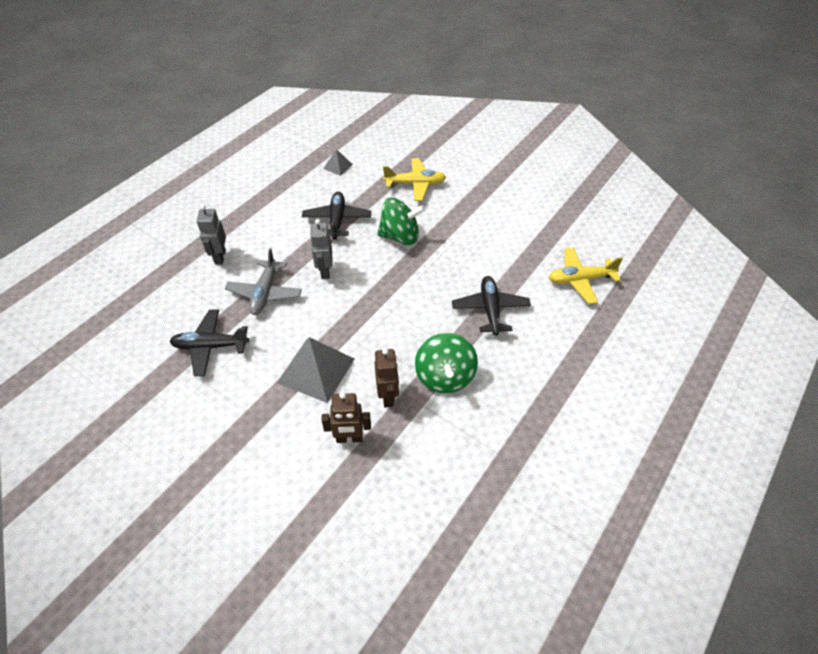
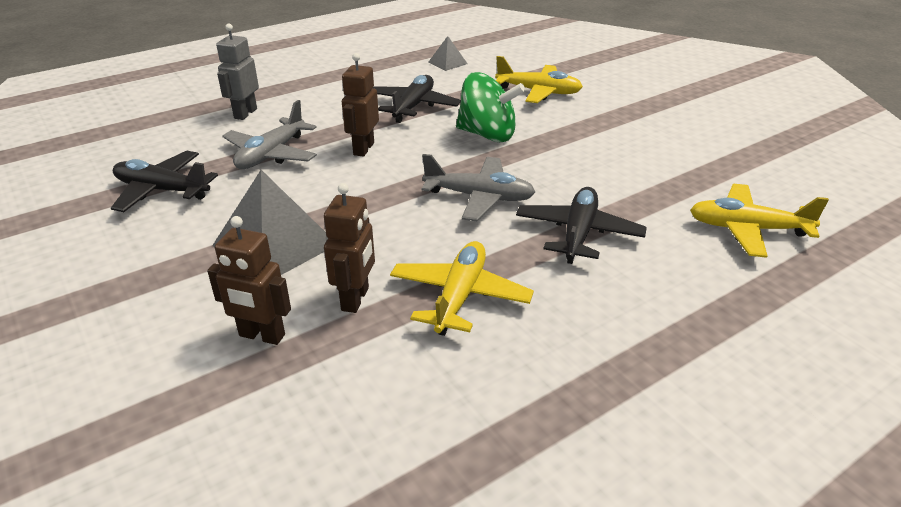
camera: 20 degrees right, 15 degrees down
(325, 271) = (363, 149): grey robot -> brown robot
(420, 295) = (479, 197): none -> grey plane
(445, 377) = (459, 296): green spinning top -> yellow plane

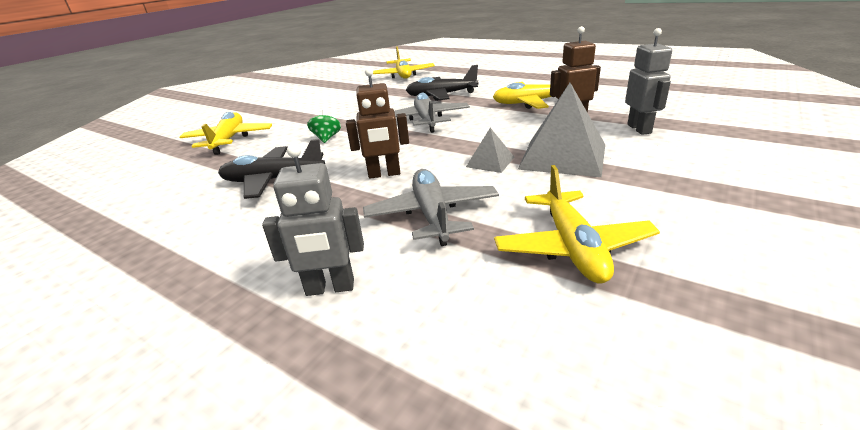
camera: 110 degrees left, 5 degrees down
(162, 190) = (572, 247): black plane -> yellow plane
(261, 336) = (639, 129): brown robot -> grey robot
(271, 154) = (432, 215): grey plane -> grey plane turned 105 degrees counterclockwise
(447, 63) = (132, 197): grey pyramid -> grey pyramid (490, 162)
(487, 135) = (327, 138): green spinning top -> green spinning top, size x0.49

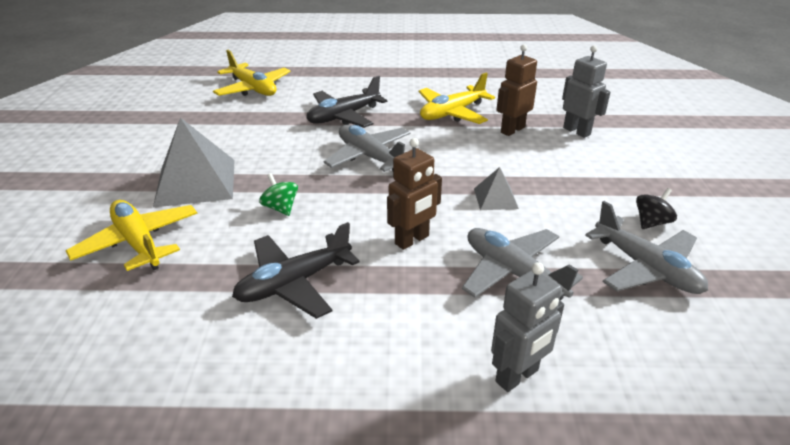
camera: 35 degrees left, 5 degrees up
(562, 156) = (549, 177): grey pyramid -> grey pyramid (195, 182)
(572, 247) = (646, 268): yellow plane -> grey plane
(631, 212) = (651, 222): none -> black spinning top

